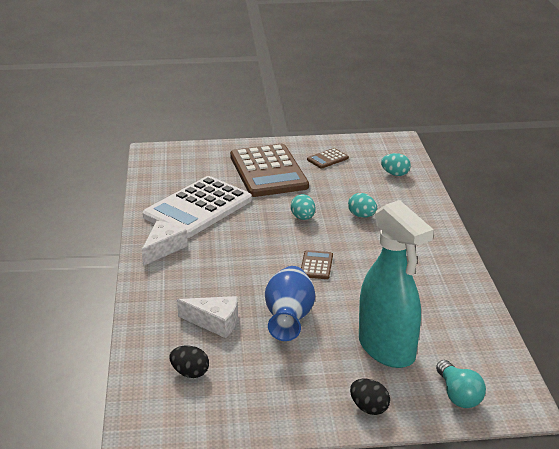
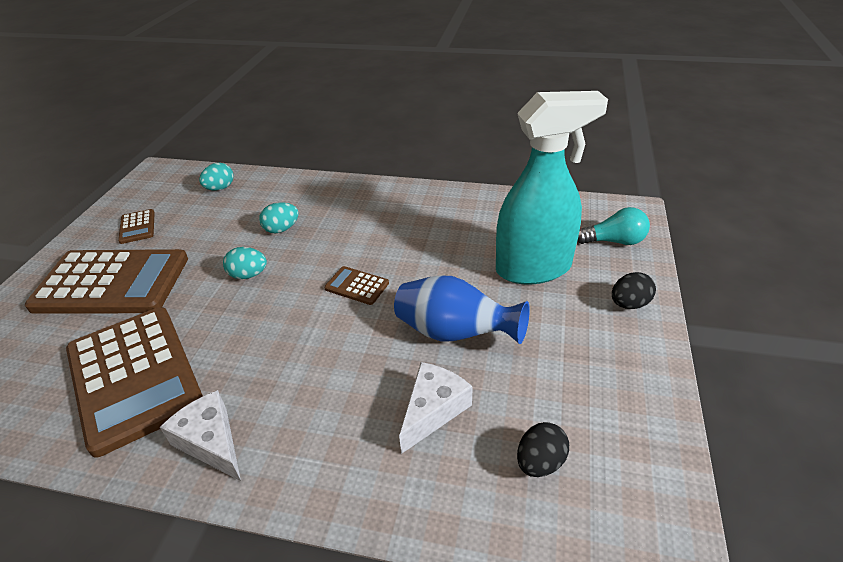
camera: 70 degrees left, 10 degrees up
(198, 208) = (134, 377): white calculator -> brown calculator

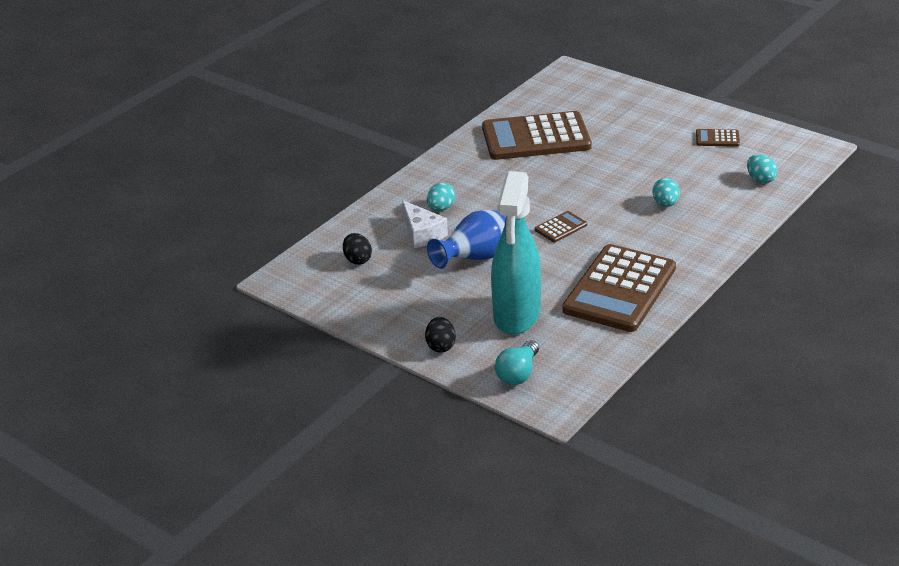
camera: 115 degrees right, 5 degrees down
(112, 283) = (643, 129): brown calculator -> brown calculator (619, 289)
(211, 442) = (463, 160): white cheese -> none
(248, 275) = (610, 183): turquoise egg -> turquoise egg (441, 208)

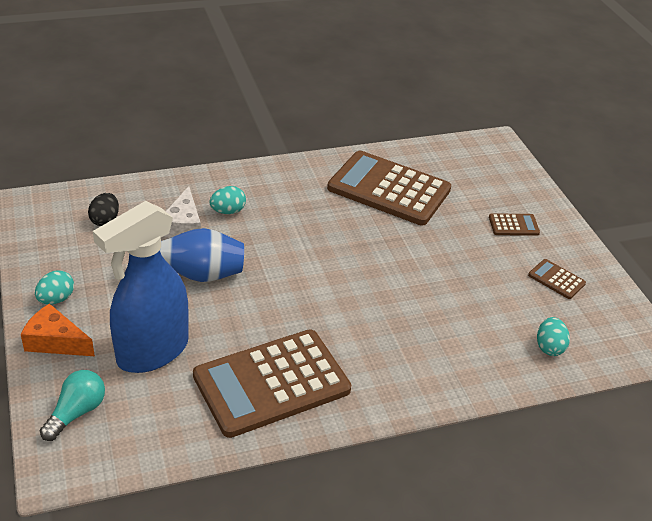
camera: 30 degrees right, 5 degrees up
(440, 346) = (55, 342): black egg -> orange cheese
(516, 315) = (152, 352): turquoise spray bottle -> blue spray bottle
(518, 373) = (76, 413): turquoise light bulb -> turquoise light bulb turned 150 degrees clockwise
(561, 227) = (301, 287): brown calculator -> brown calculator (513, 225)
(665, 204) = (424, 319): turquoise egg -> turquoise egg (56, 299)

